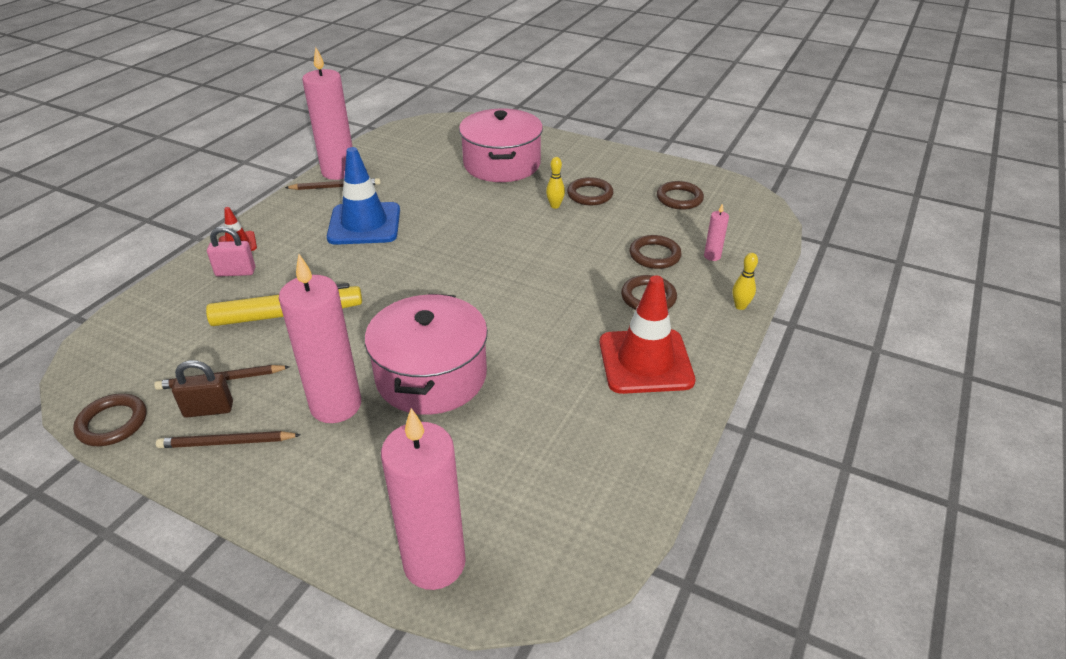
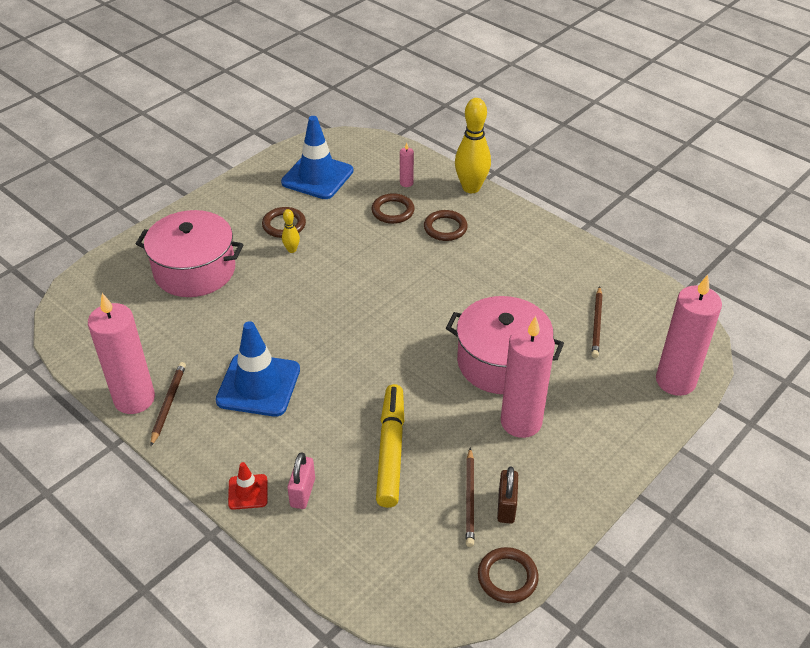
camera: 75 degrees left, 5 degrees up
(227, 442) = (548, 492): brown pencil -> brown pencil (596, 324)
(645, 361) = (516, 247): red traffic cone -> none
(679, 198) = (317, 177): brown ring -> blue traffic cone
(740, 306) = (471, 188): yellow bowling pin -> yellow bowling pin, size x2.15

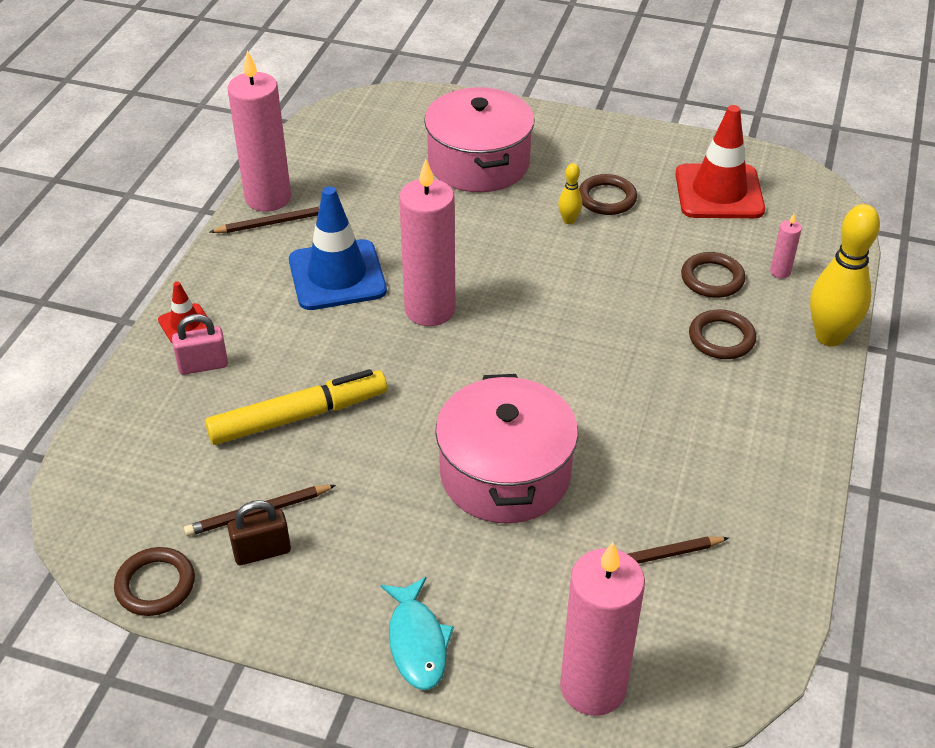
camera: 65 degrees right, 0 degrees up
(317, 177) = (719, 192): blue traffic cone -> red traffic cone
(521, 422) = (409, 525): pink candle -> pink candle (430, 310)
(614, 448) = (417, 642): none -> turquoise fish

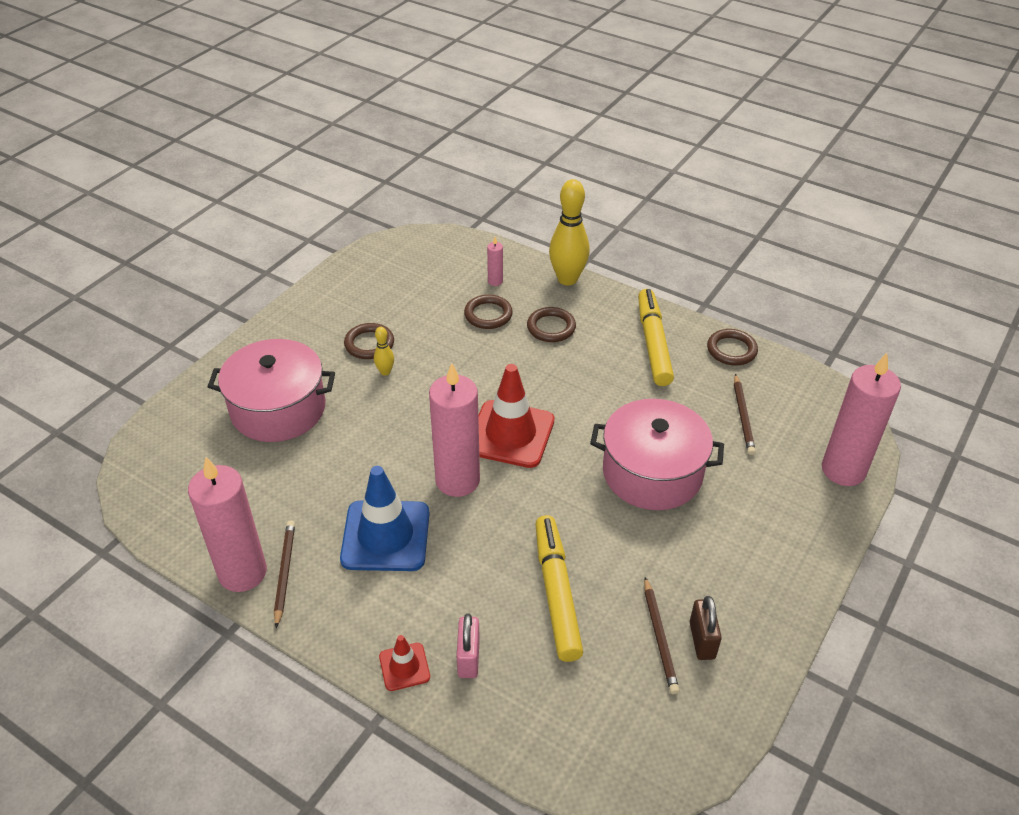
camera: 75 degrees left, 0 degrees up
(155, 585) = (725, 724): brown ring -> brown ring (731, 350)
(417, 642) = (800, 555): turquoise fish -> none
(719, 192) = (394, 284): red traffic cone -> red traffic cone (510, 434)
(748, 443) = (653, 343): none -> yellow marker

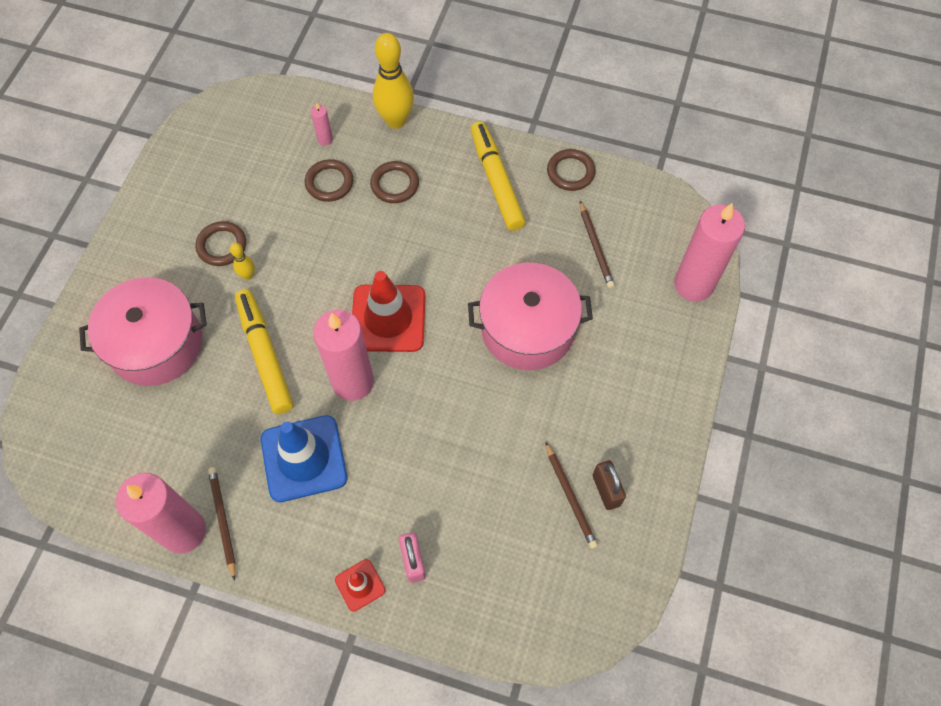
camera: 15 degrees left, 20 degrees up
(557, 593) = (472, 476): yellow marker -> yellow marker (265, 355)

